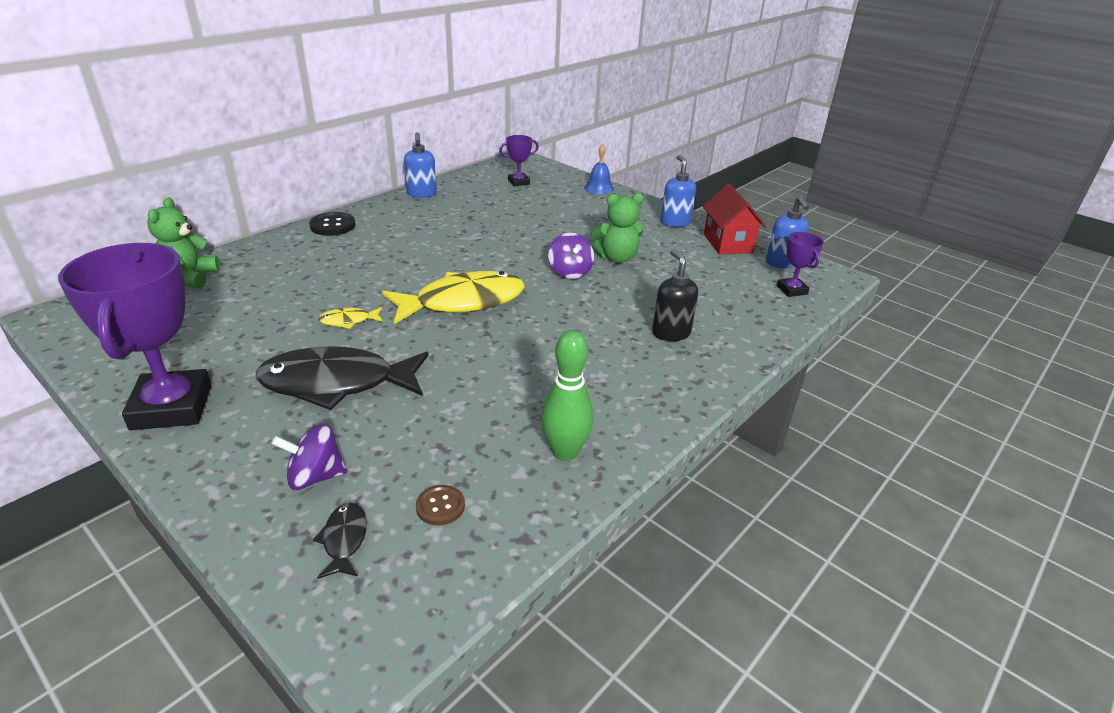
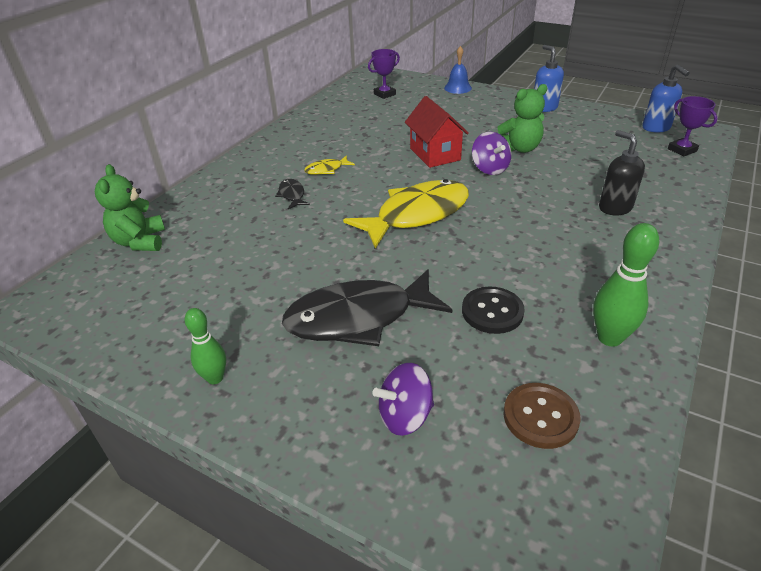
camera: 10 degrees left, 5 degrees up
(172, 407) = (215, 378): purple trophy -> green bowling pin
(333, 226) = (244, 164): black button -> black button (492, 312)
(344, 540) = (478, 473): black fish -> black fish (292, 195)
(348, 321) = (325, 254): yellow fish -> yellow fish (326, 170)
(422, 194) = (306, 120): blue soap dispenser -> none
(440, 506) = (540, 417): brown button -> brown button, size x1.56
(727, 243) = (600, 118): red house -> red house (435, 154)

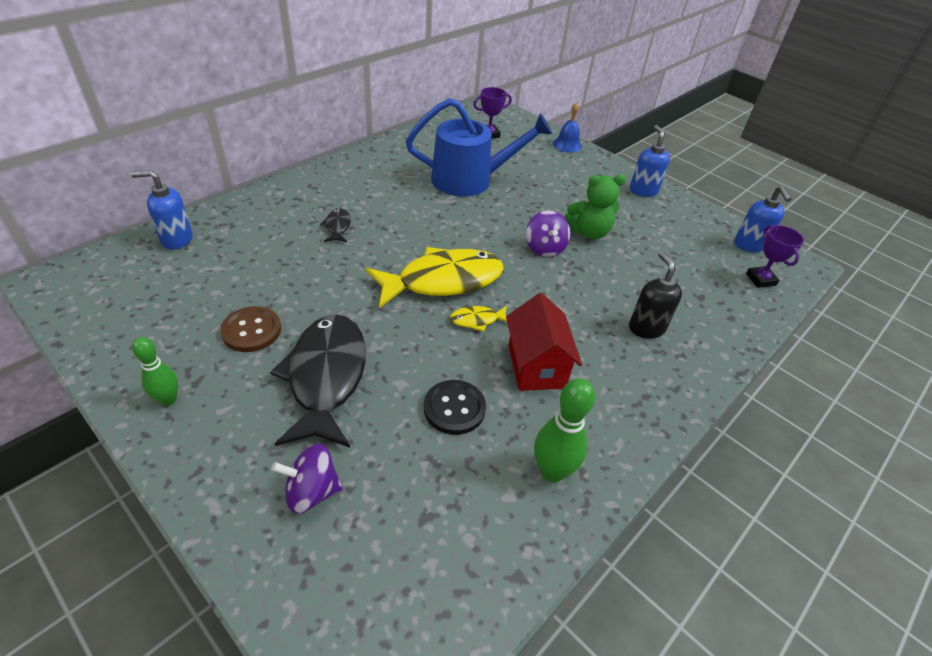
camera: 10 degrees right, 5 degrees up
(140, 242) = (177, 239): green teddy bear -> blue soap dispenser
(326, 170) = (385, 207): yellow fish -> yellow fish (477, 320)
(358, 318) = (326, 377): black fish -> black fish turned 90 degrees clockwise
(390, 132) = (469, 180): none -> blue watering can
(435, 154) = (499, 217): red house -> red house (536, 366)
(540, 417) = (435, 533): brown button -> brown button (251, 331)

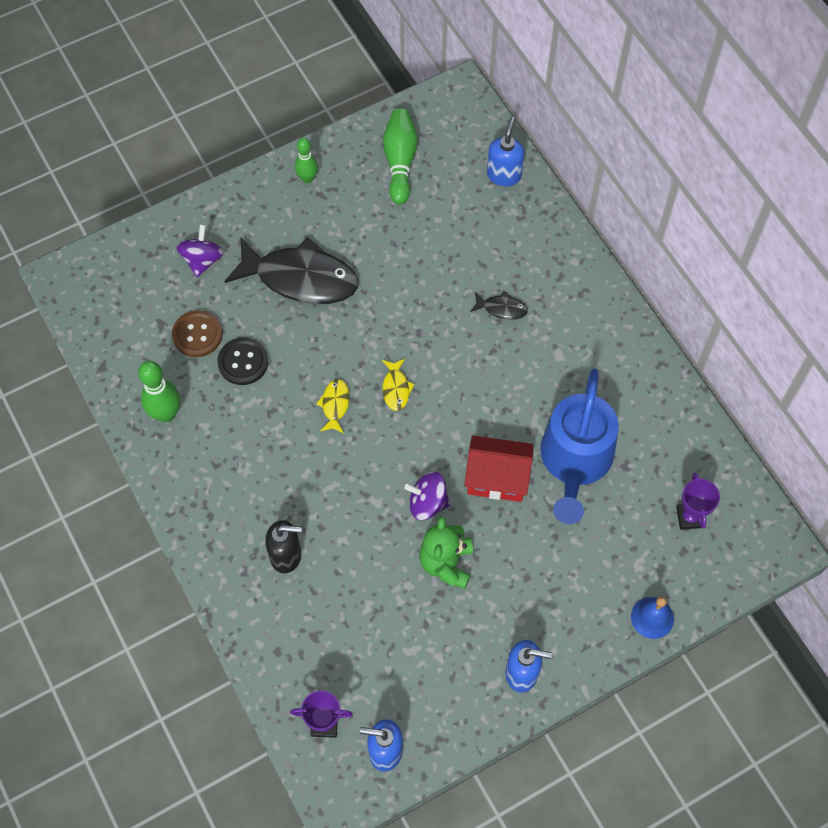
camera: 110 degrees right, 20 degrees up
(149, 317) = (400, 162): none -> green bowling pin
(251, 331) = (366, 230): brown button -> brown button (197, 335)
(443, 281) = (396, 388): yellow fish -> yellow fish, size x0.43
(536, 366) = (267, 437): red house -> red house (497, 478)

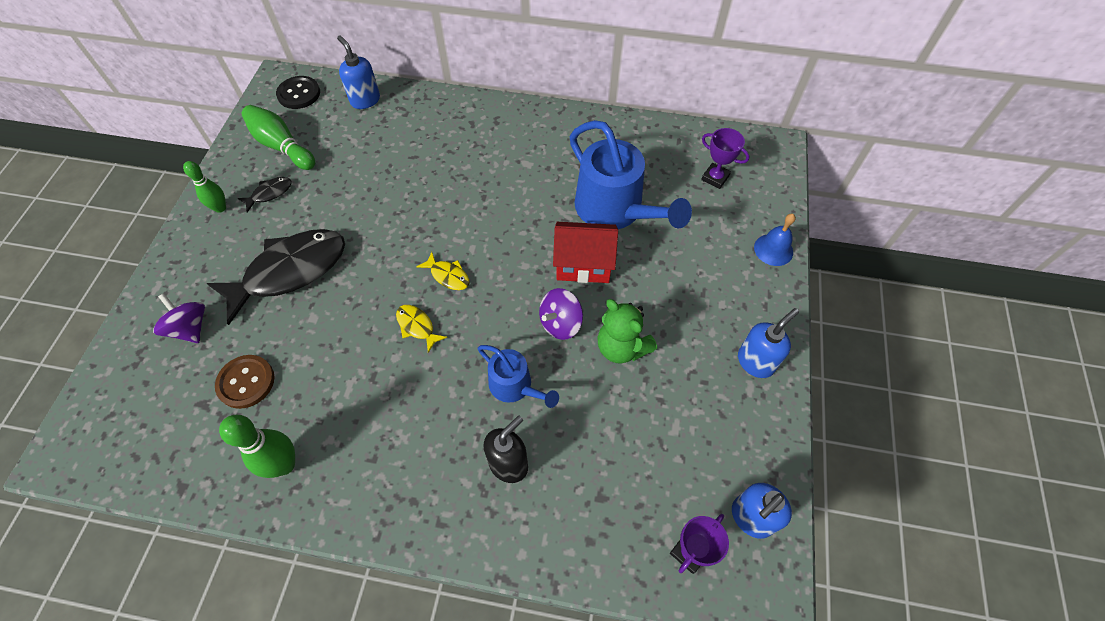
camera: 50 degrees left, 5 degrees down
(243, 362) = (309, 365): black button -> black button (299, 94)
(347, 512) = (515, 386): none -> blue watering can
(497, 478) = (583, 264): red house -> red house turned 45 degrees clockwise
(502, 308) = (458, 169): black fish -> black fish (270, 193)

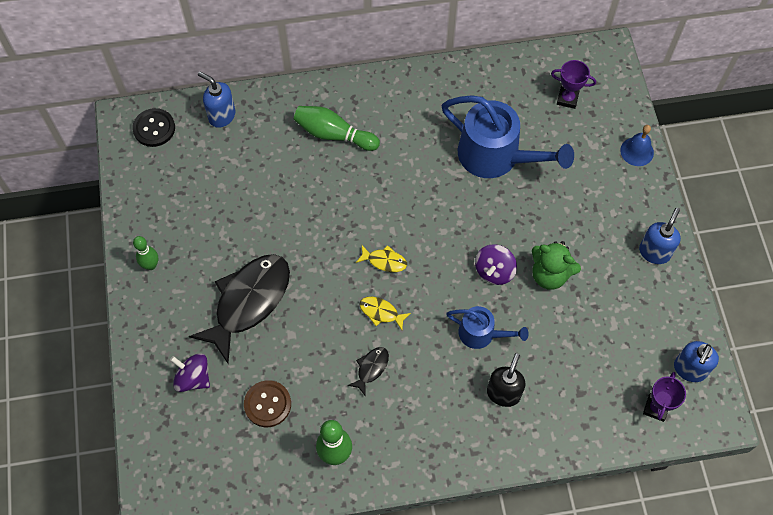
camera: 20 degrees left, 5 degrees up
(270, 193) = (187, 237): black fish -> black fish (371, 368)
(282, 146) = (170, 187): green bowling pin -> green bowling pin (334, 134)
(583, 264) = (491, 214): red house -> none

